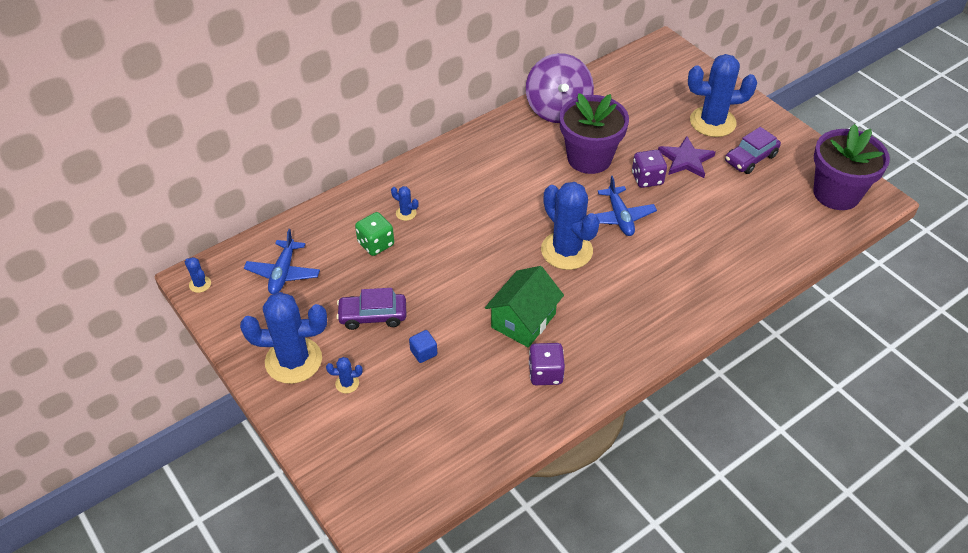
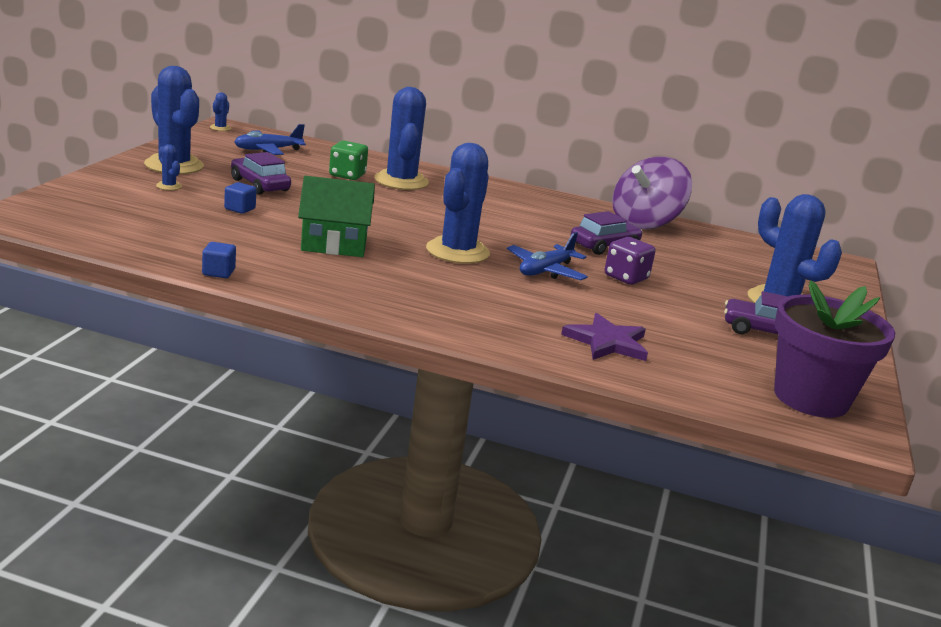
camera: 50 degrees right, 25 degrees down
(406, 213) = (401, 181): blue cactus -> blue cactus, size x2.44
(545, 373) = (275, 263): purple dice -> none
(550, 417) = (218, 272): none -> blue cube
(589, 158) = (604, 246): purple flower pot -> purple car
(686, 159) = (692, 294): purple star -> purple star (607, 342)

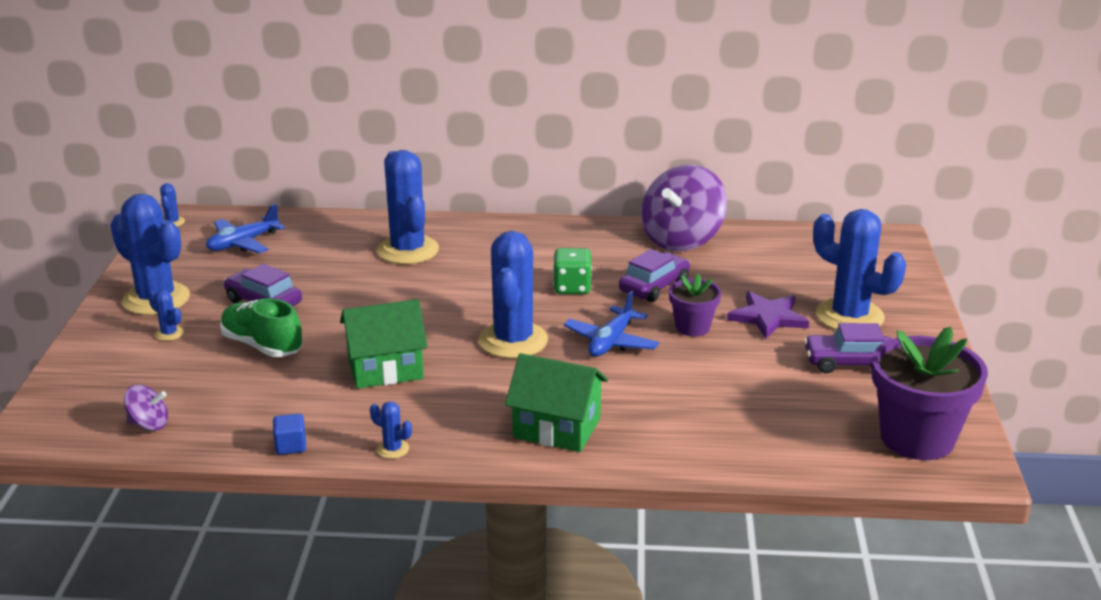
camera: 10 degrees left, 5 degrees up
(110, 233) = (149, 424): none -> purple spinning top
(240, 209) = (262, 345): blue cube -> green shoe
(306, 294) = (393, 449): none -> blue cactus
(347, 175) = (347, 258): green dice -> green dice (572, 287)
(463, 313) = (557, 428): none -> green house
(607, 342) = (708, 423): purple star -> purple star (768, 317)
(626, 277) = (692, 327): purple dice -> purple flower pot

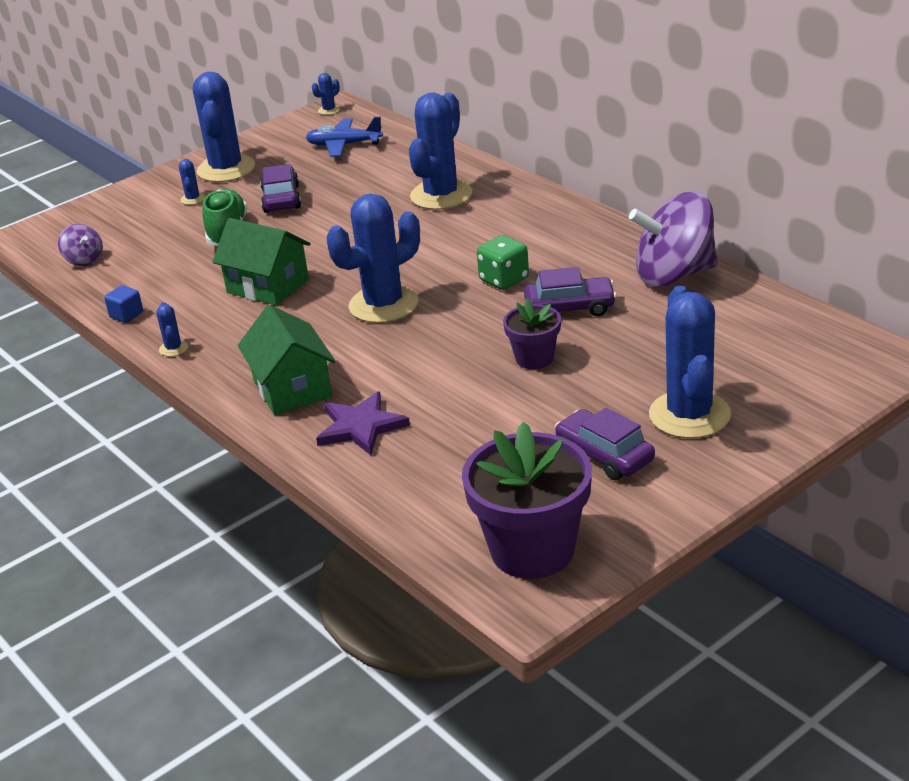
camera: 50 degrees right, 5 degrees up
(611, 342) = (450, 340): blue plane -> none
(768, 317) = (613, 380): purple star -> purple star (361, 427)

